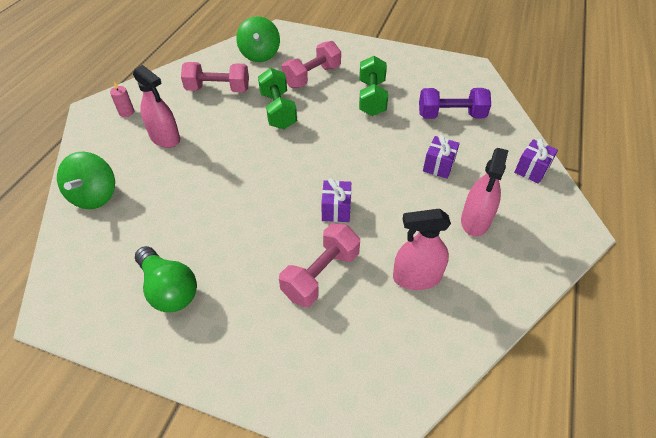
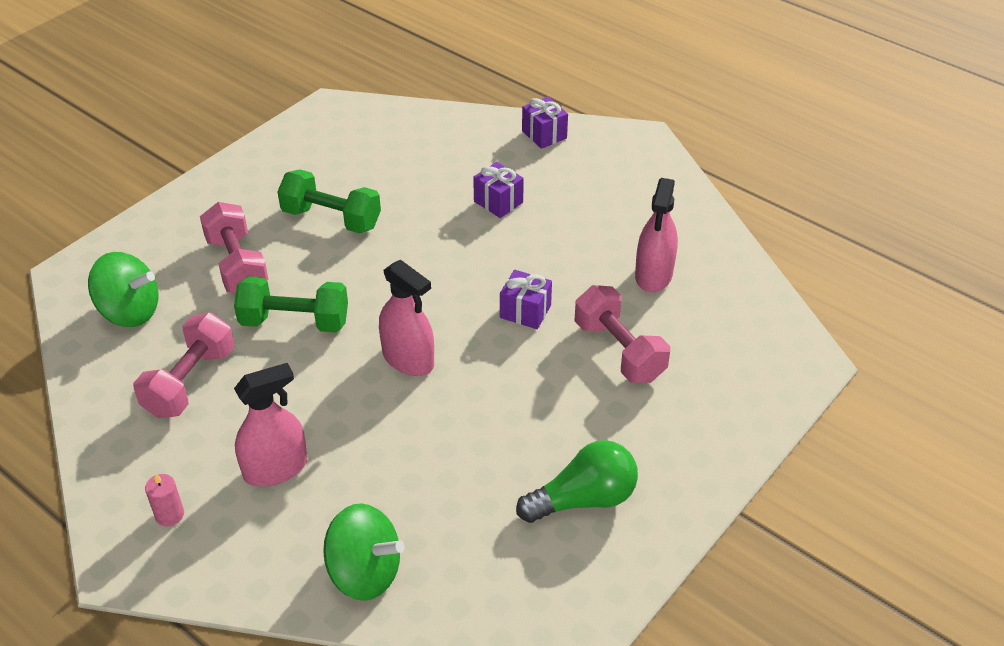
camera: 70 degrees left, 5 degrees down
(451, 115) = (415, 160): purple dumbbell -> none
(475, 220) = (596, 204): pink spray bottle -> pink spray bottle (408, 359)

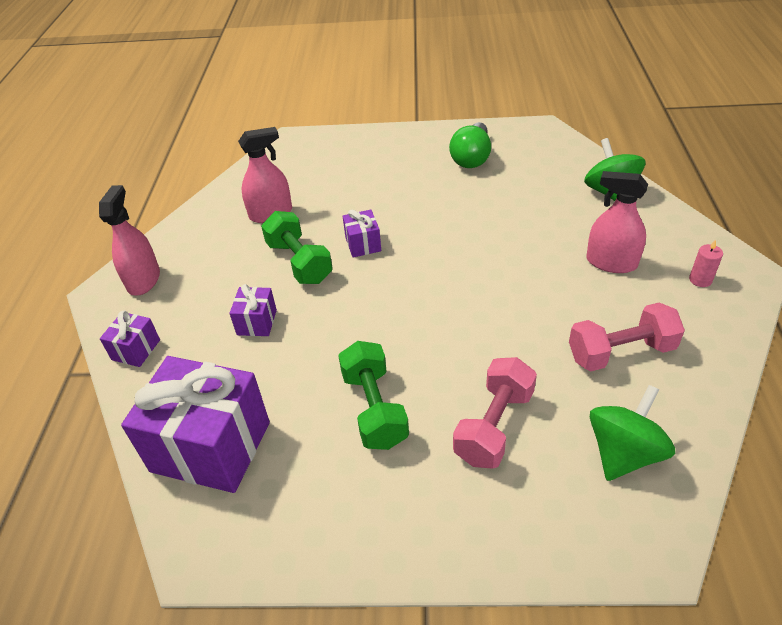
camera: 125 degrees left, 0 degrees up
(130, 312) = (623, 453): green spinning top -> green spinning top turned 60 degrees clockwise
(295, 322) = (503, 342): green dumbbell -> green dumbbell (299, 262)
(401, 137) = (211, 446): none -> purple gift
(408, 359) = (463, 266): pink spray bottle -> pink spray bottle (143, 280)
(583, 499) = (472, 157): green light bulb -> green light bulb turned 105 degrees counterclockwise
(619, 351) = (355, 195): pink dumbbell -> none

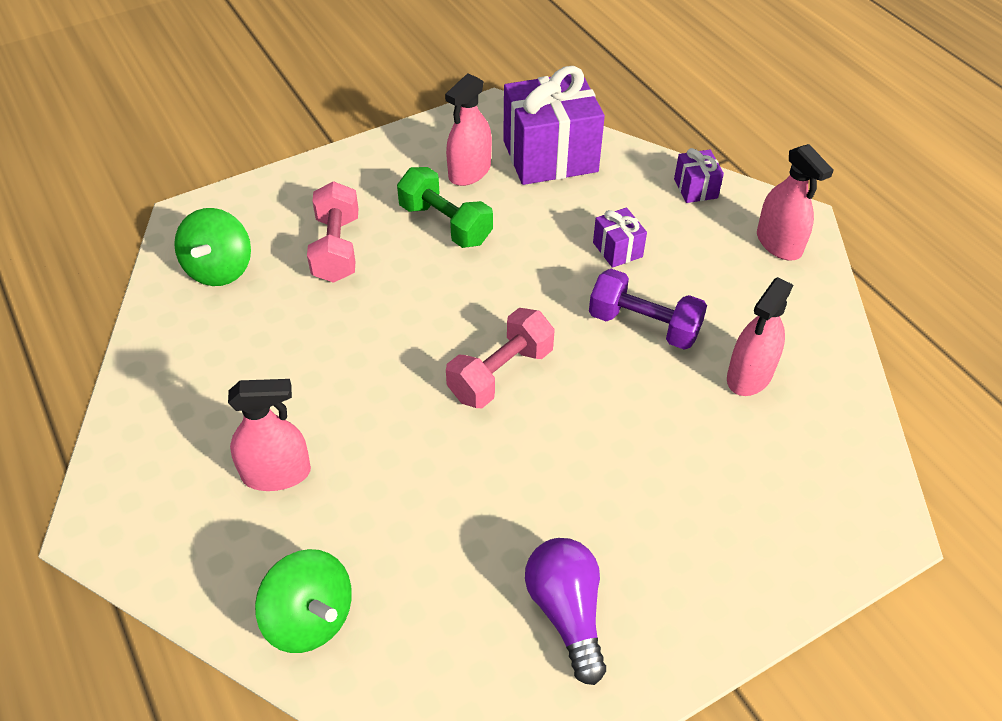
camera: 145 degrees right, 5 degrees up
(299, 262) = (644, 326): green dumbbell -> purple dumbbell
(304, 464) = (469, 172): none -> pink spray bottle
(363, 244) = (595, 378): purple gift -> none
(472, 157) = (567, 613): green light bulb -> purple light bulb
(620, 352) = (240, 357): pink dumbbell -> pink dumbbell (500, 374)
(700, 280) = (159, 490): pink candle -> none

